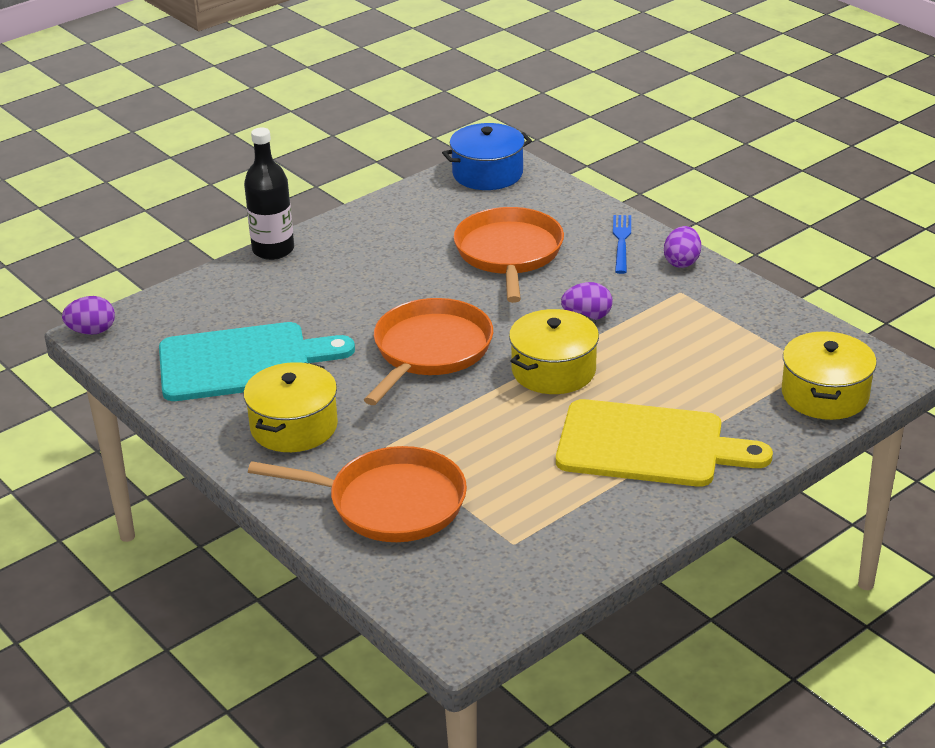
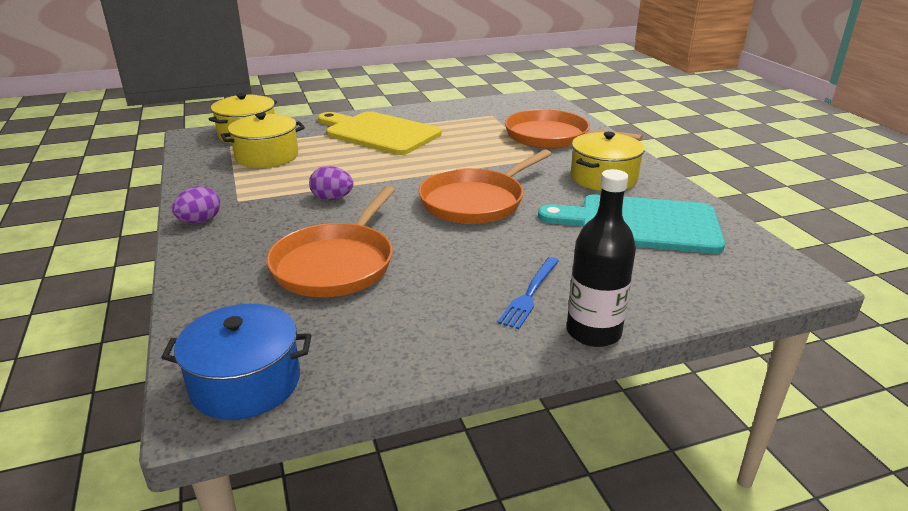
camera: 160 degrees left, 5 degrees down
(92, 331) = (806, 281): purple egg -> none
(553, 370) = (395, 173): yellow pot -> yellow pot (267, 156)
(621, 242) = (220, 250): blue fork -> blue fork (530, 294)

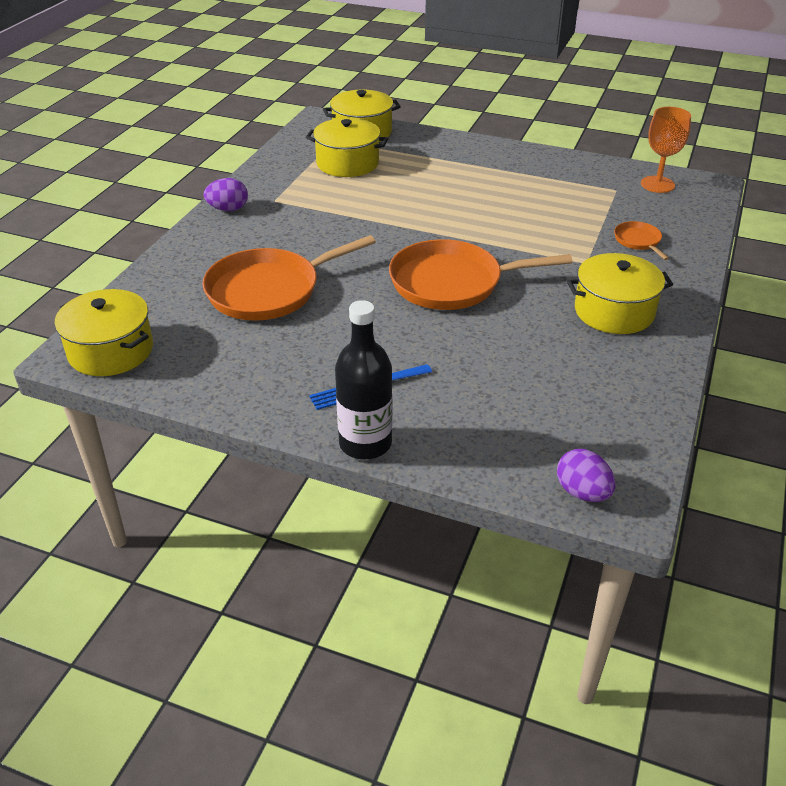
camera: 40 degrees right, 10 degrees up
(245, 383) = (110, 351): blue pot -> yellow pot
(332, 198) = (342, 228): purple egg -> purple egg (582, 492)
(378, 133) = (473, 171): yellow cutting board -> none
(511, 105) = (657, 184): none -> orange goblet
(551, 137) = (638, 241): orange pan -> orange pan, size x0.45
(640, 224) = (566, 375): turquoise cutting board -> none

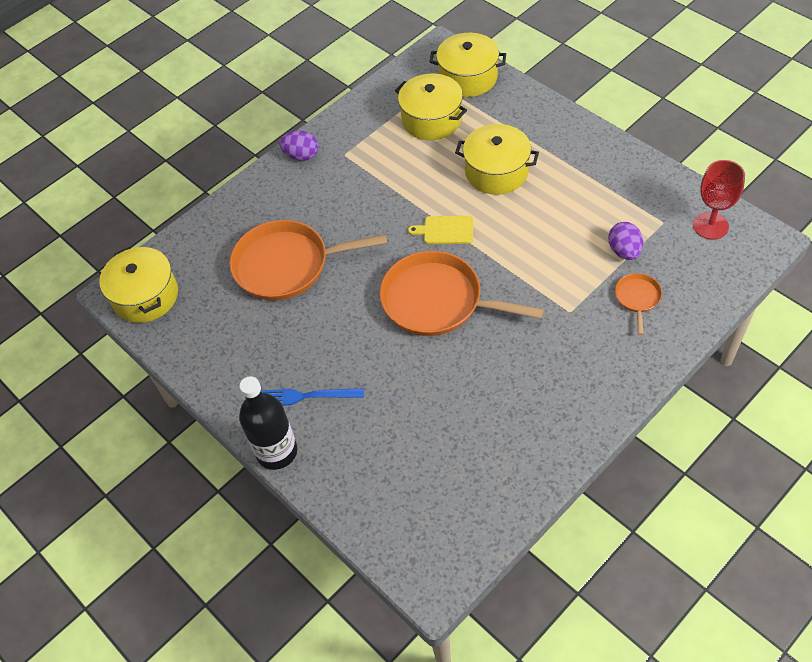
camera: 30 degrees right, 15 degrees up
(420, 232) = (445, 230): none -> yellow cutting board
(582, 492) = (406, 557): purple egg -> purple egg (624, 251)
(614, 311) = (555, 379): yellow pot -> yellow pot (496, 172)
(657, 184) = (710, 226): orange goblet -> red goblet

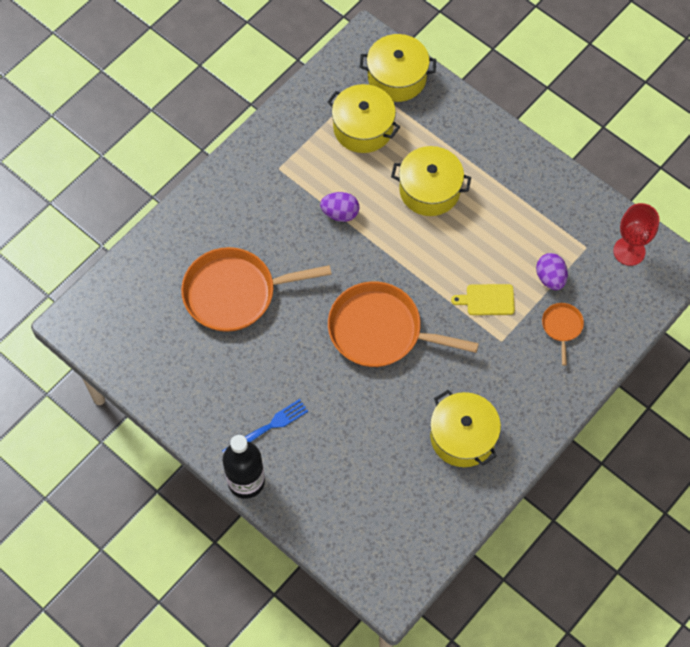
camera: 10 degrees left, 10 degrees up
(145, 296) = (101, 327): yellow pot -> yellow pot (462, 437)
(301, 156) = (236, 169): purple egg -> purple egg (340, 213)
(307, 396) = (268, 427): blue fork -> blue fork turned 150 degrees clockwise
(445, 230) = (383, 255): yellow cutting board -> yellow cutting board (487, 300)

